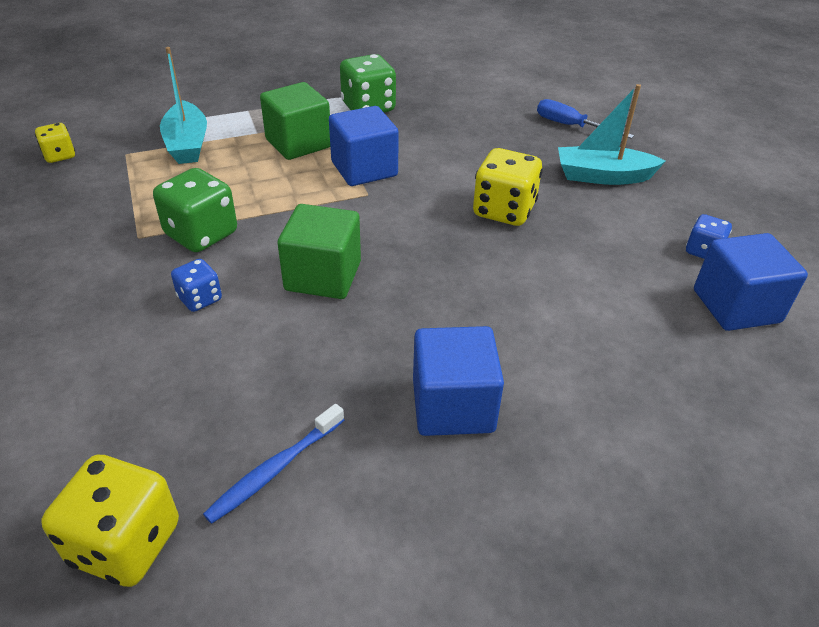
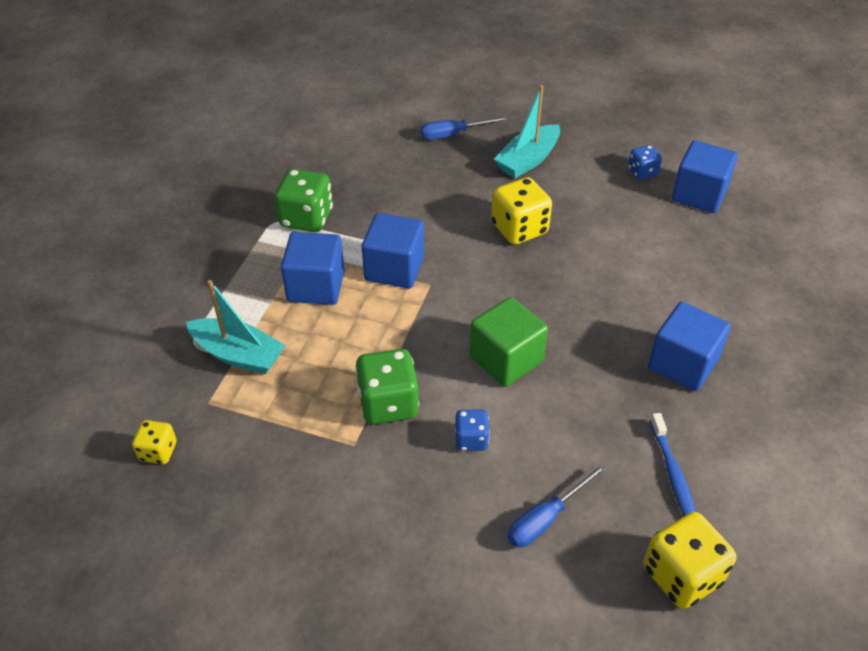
camera: 50 degrees left, 5 degrees up
(135, 392) = (546, 518): none -> blue screwdriver
(298, 143) = (316, 286): green cube -> blue cube

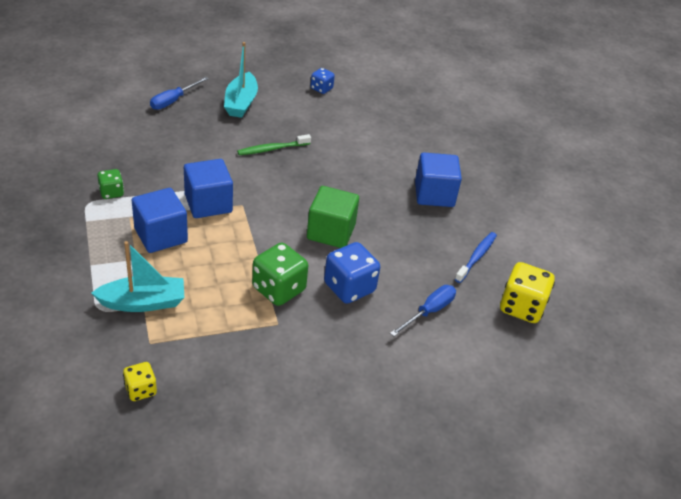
camera: 40 degrees left, 5 degrees down
(306, 218) = (111, 192): green dice -> green dice, size x0.57
(471, 439) = (349, 287): blue dice -> blue dice, size x1.77
(519, 229) = (272, 149): yellow dice -> green toothbrush
(546, 518) = (429, 312): blue screwdriver -> blue screwdriver turned 150 degrees counterclockwise
(673, 474) = (476, 257): blue toothbrush -> blue toothbrush turned 105 degrees counterclockwise
(699, 194) = (366, 92): blue cube -> none

